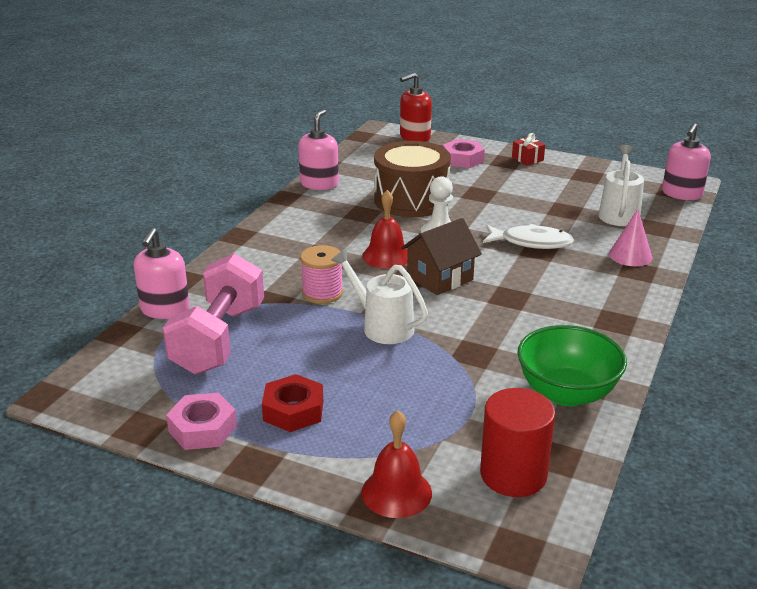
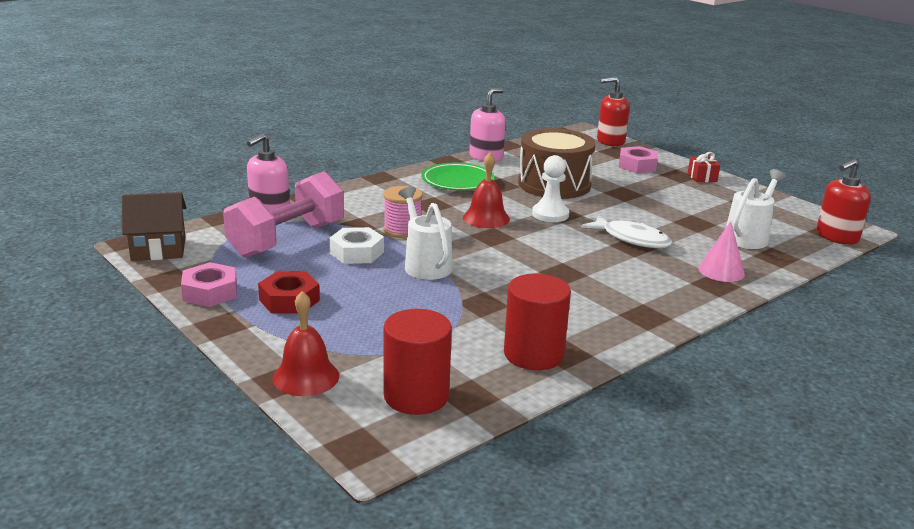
camera: 25 degrees right, 5 degrees down
(304, 333) = (356, 252): none -> white nut
(320, 220) = (457, 181): none -> green plate
(440, 278) = (515, 244): brown house -> brown house (158, 249)
(566, 393) = (533, 354): green bowl -> red cylinder
(682, 194) = (837, 237): pink soap dispenser -> red soap dispenser

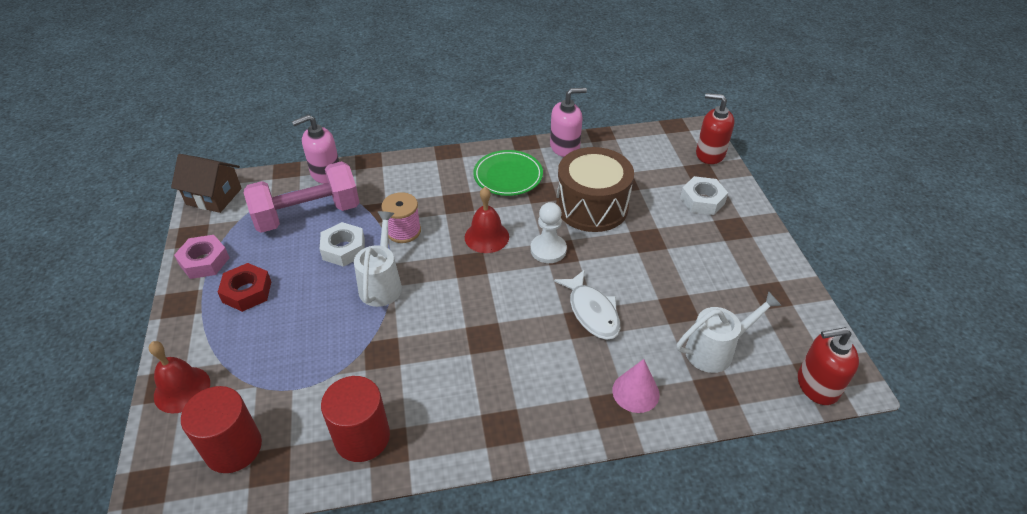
camera: 30 degrees right, 20 degrees up
(637, 165) = (702, 200): pink nut -> white nut
(702, 177) = (755, 239): red gift -> none

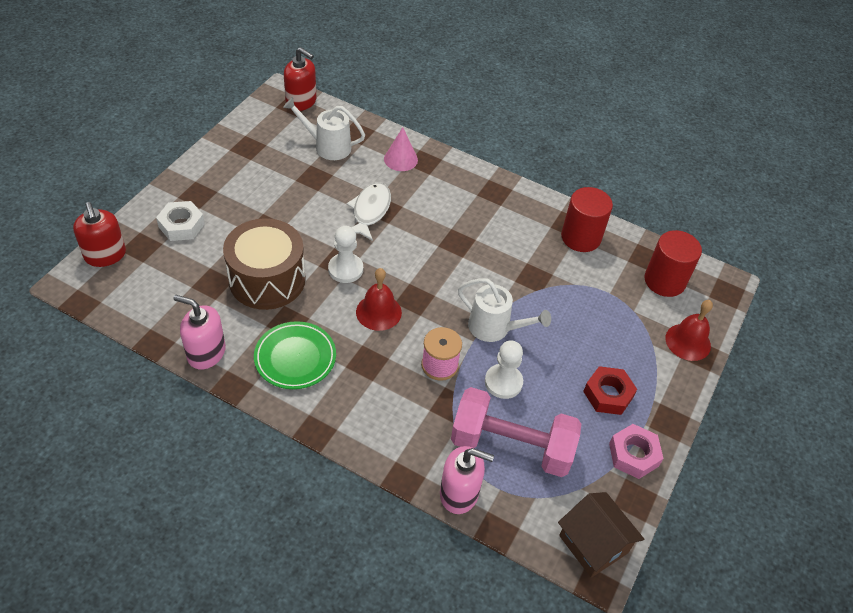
camera: 145 degrees left, 5 degrees up
(344, 249) = (503, 382): white nut -> white pawn
(382, 283) = (495, 328): white watering can -> white watering can turned 105 degrees counterclockwise

